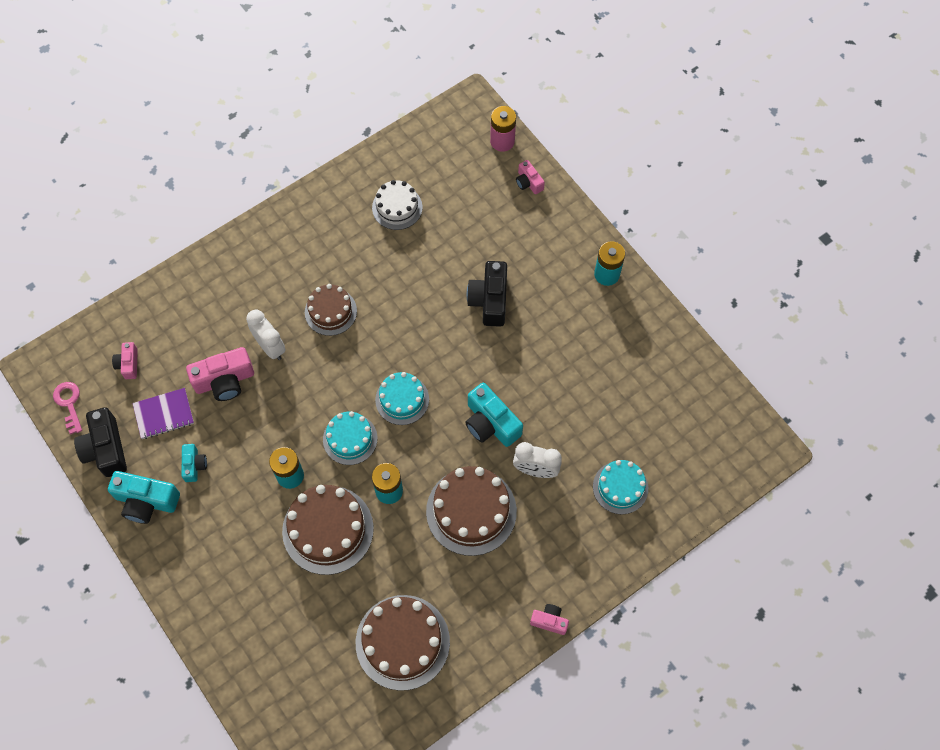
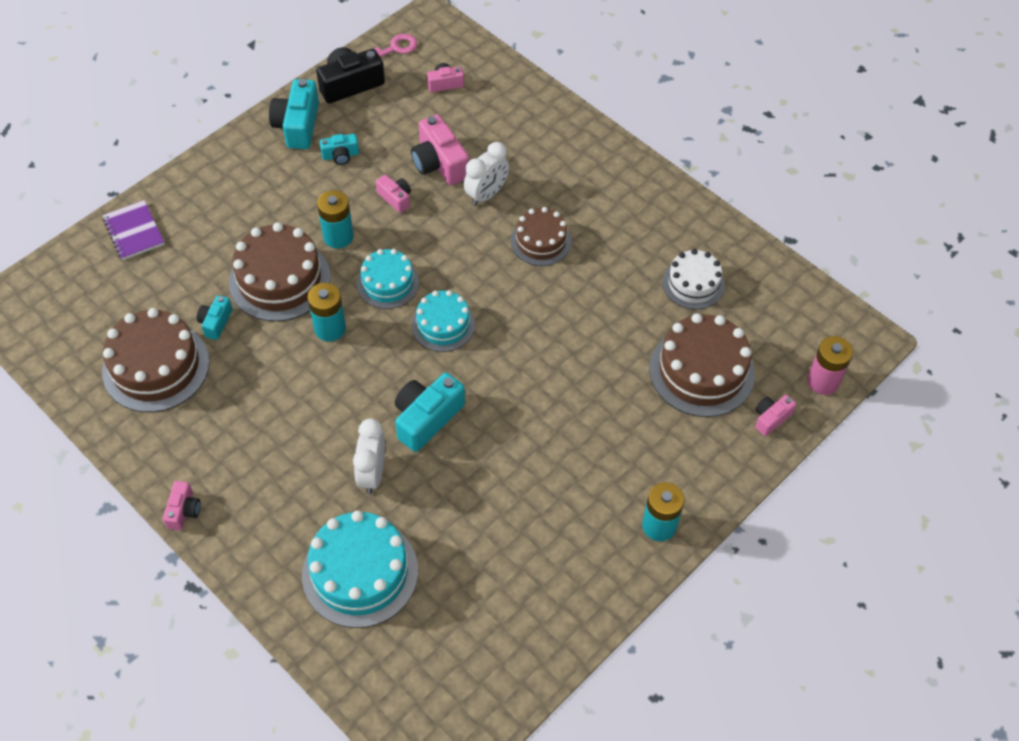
camera: 80 degrees right, 10 degrees down
(164, 414) = (393, 121): purple notebook -> purple notebook (133, 232)
(257, 422) = (395, 198): none -> pink camera
(364, 588) = (216, 322): none -> turquoise camera
(471, 511) = (313, 412): brown cake -> brown cake (702, 371)
(489, 300) = (591, 396): black camera -> none
(620, 487) = (360, 572): turquoise cake -> turquoise cake, size x1.62

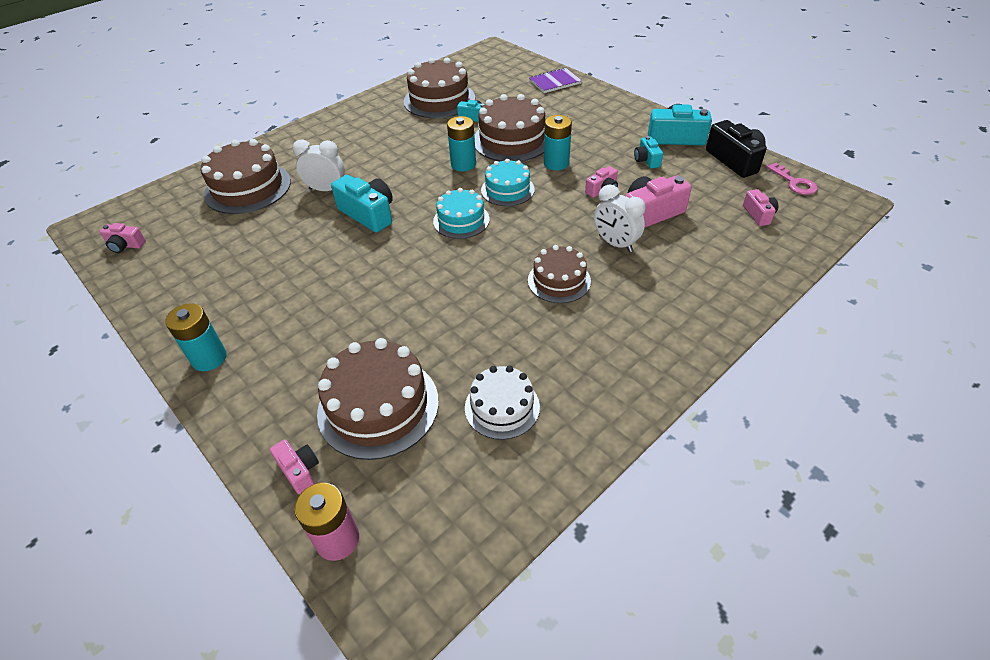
camera: 95 degrees right, 10 degrees down
(183, 511) = (325, 118): pink camera -> pink camera (125, 245)
(360, 572) = (248, 188): turquoise cake -> brown cake

